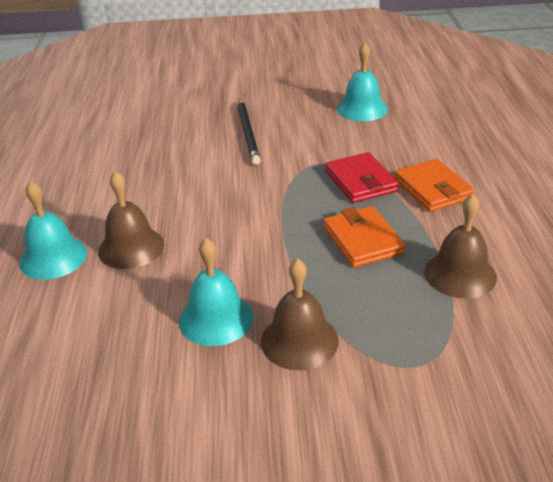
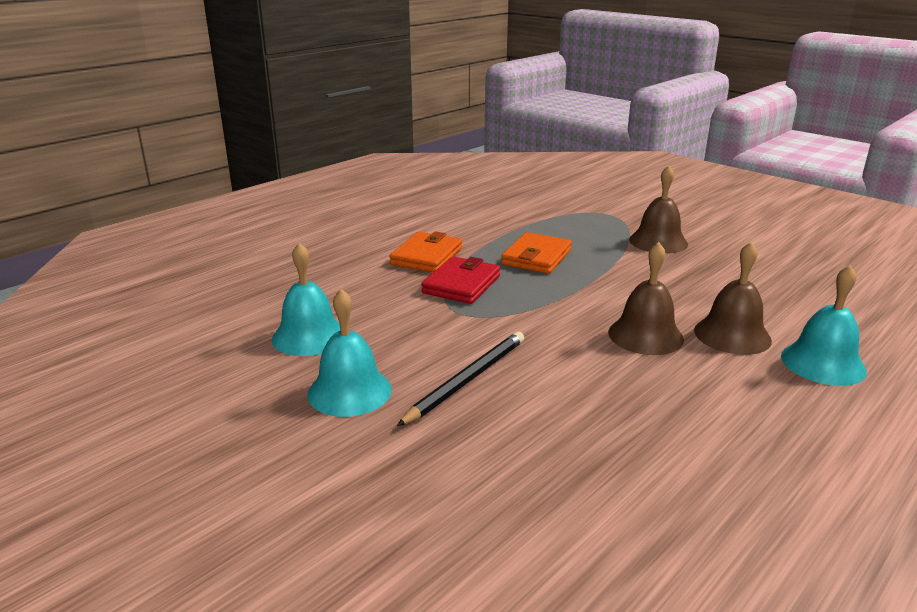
camera: 135 degrees left, 10 degrees down
(216, 319) = (701, 269): turquoise bell -> turquoise bell (349, 391)
(460, 274) = (514, 223): brown bell -> brown bell (645, 335)

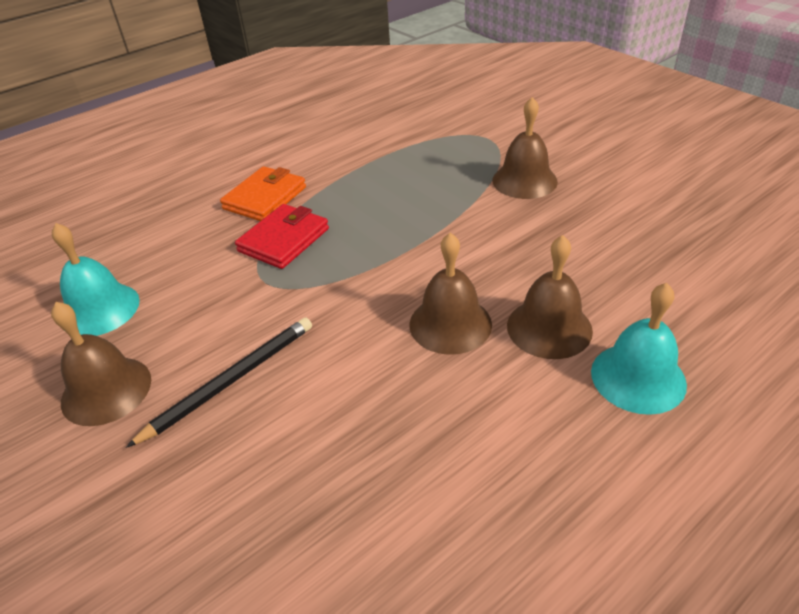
camera: 10 degrees right, 15 degrees up
(349, 391) = (106, 390): turquoise bell -> brown bell
(536, 257) = (380, 202): orange wallet -> none

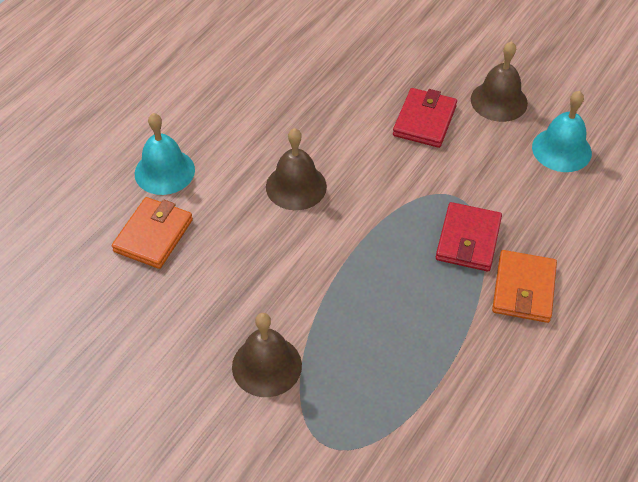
camera: 160 degrees right, 10 degrees up
(231, 381) = (424, 121): black pencil -> red wallet
(549, 328) = (224, 196): brown bell -> none
(646, 298) = (153, 235): none -> orange wallet

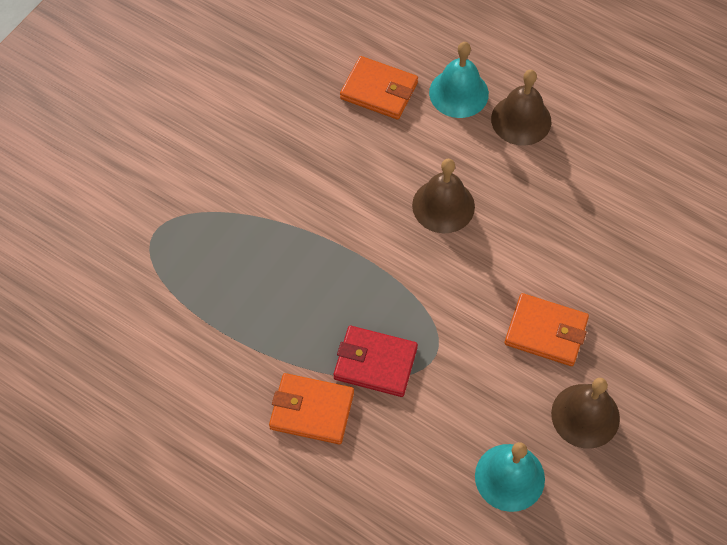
camera: 90 degrees right, 10 degrees up
(266, 366) = (234, 186): brown bell -> brown bell (521, 120)
(424, 121) = (546, 332): red wallet -> orange wallet

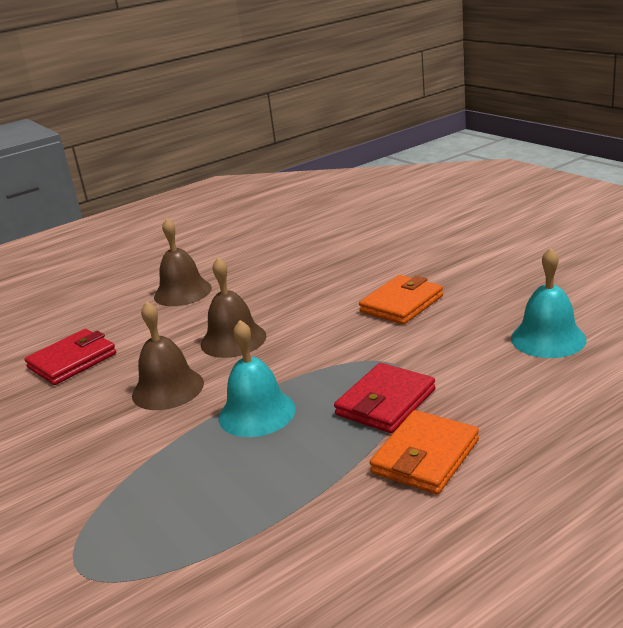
camera: 65 degrees left, 35 degrees down
(379, 91) = (72, 361): orange wallet -> red wallet
(458, 93) = (124, 318): turquoise bell -> turquoise bell (257, 413)
(585, 415) = (494, 295): brown bell -> brown bell (168, 389)

